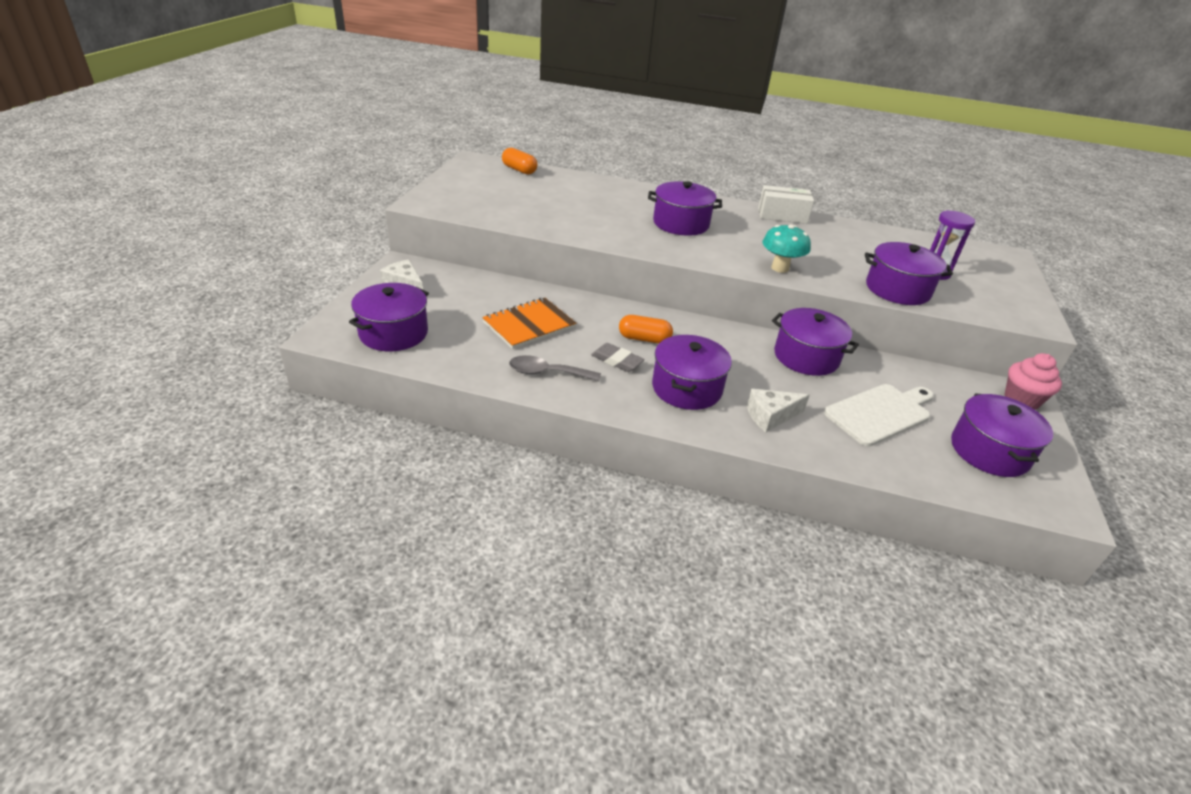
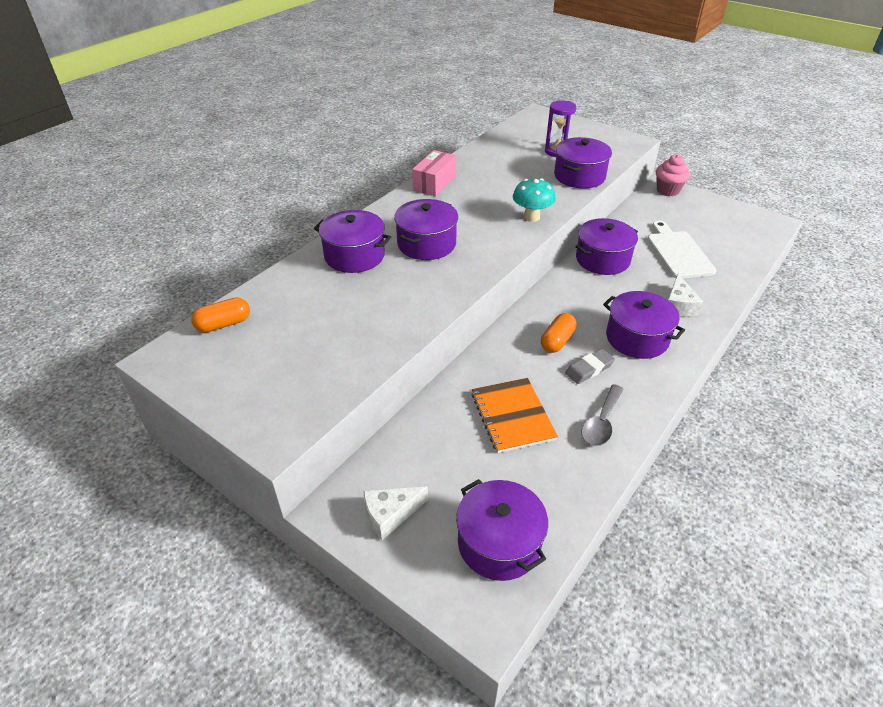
camera: 65 degrees left, 5 degrees up
(782, 215) = (434, 183): white box -> pink box
(989, 451) = (721, 226): purple pot -> purple pot (354, 256)

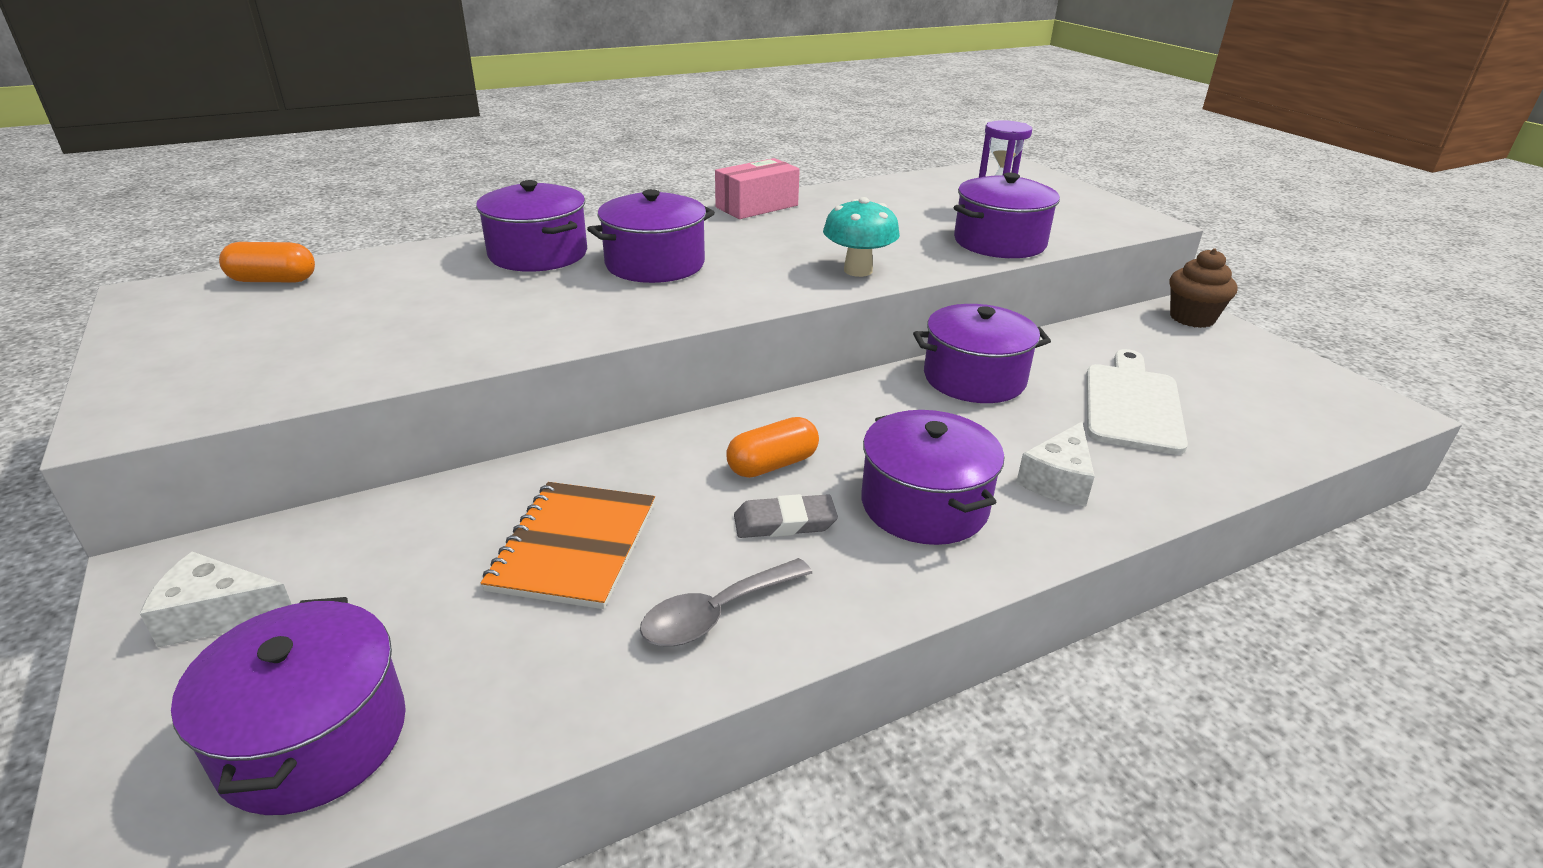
camera: 25 degrees right, 10 degrees down
(668, 190) = (1192, 318): pink cupcake -> brown cupcake

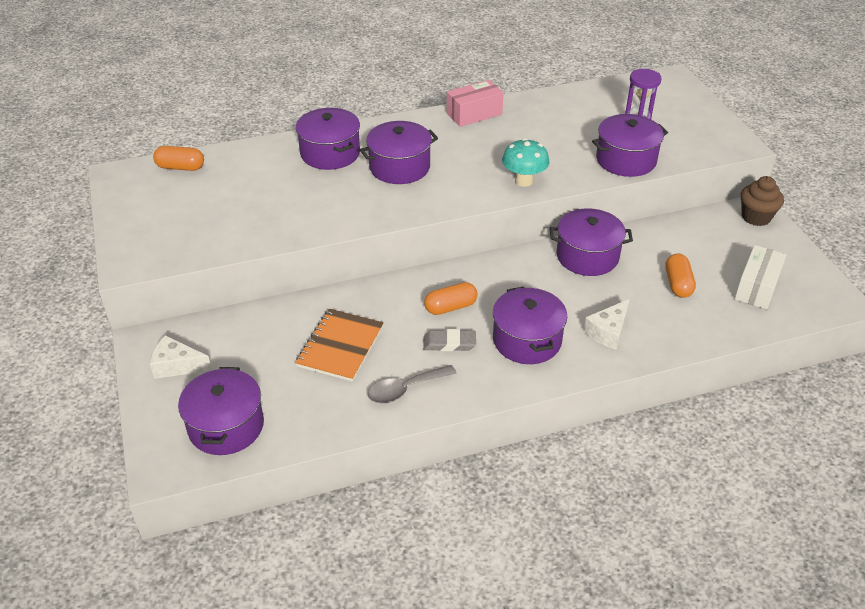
camera: 10 degrees right, 10 degrees up
(1132, 404) = (678, 284): white cutting board -> orange capsule
(1252, 400) = (757, 287): none -> white box

